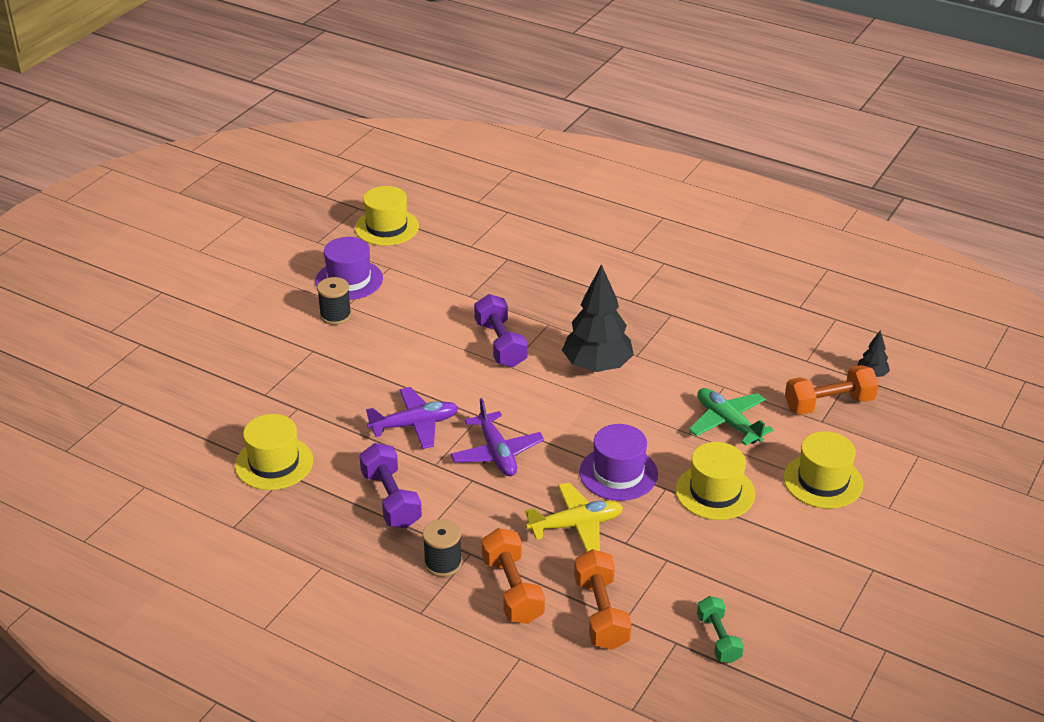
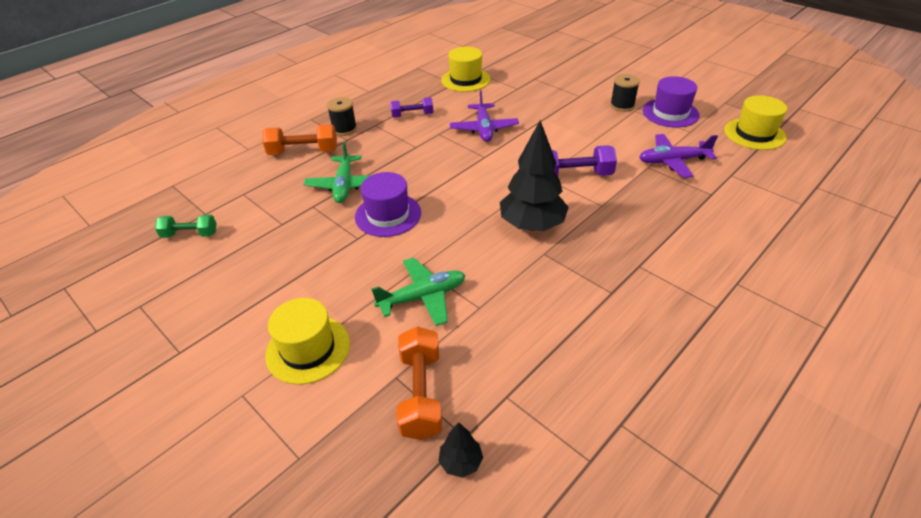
camera: 105 degrees right, 5 degrees up
(391, 499) = (412, 115): purple dumbbell -> purple dumbbell, size x0.66
(497, 453) = (439, 159): purple plane -> purple plane (673, 161)
(576, 525) = (344, 185): yellow plane -> green plane
(601, 613) = (256, 184): orange dumbbell -> none
(715, 492) = (336, 266): yellow hat -> none

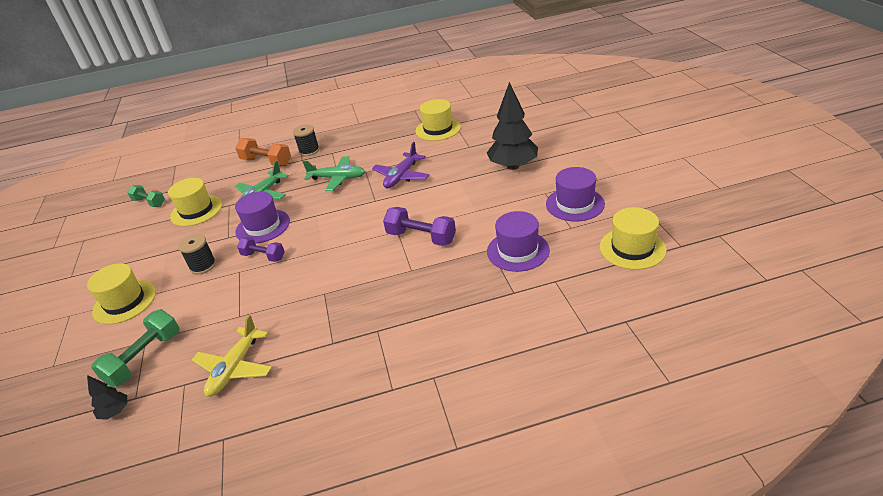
camera: 35 degrees right, 5 degrees down
(275, 224) = (196, 210): none -> yellow hat
(412, 115) = (365, 151): purple dumbbell -> purple dumbbell (263, 256)
(421, 394) = (144, 358): orange dumbbell -> green dumbbell
(423, 297) = (216, 294): green plane -> green plane (337, 178)
(532, 225) = (342, 268): black tree -> black tree (513, 166)
(543, 356) = (235, 368): none -> yellow plane
(622, 105) = (539, 185): black spool -> black spool (203, 266)
(673, 161) = (518, 251): purple plane -> purple hat

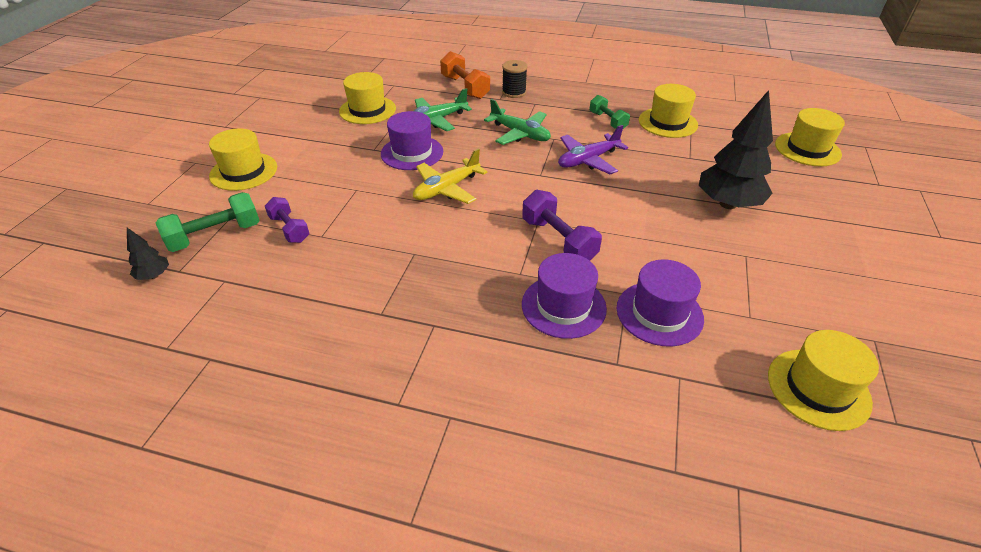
camera: 25 degrees right, 5 degrees up
(149, 202) = (336, 85): green dumbbell -> green dumbbell (607, 121)
(203, 266) = (331, 168): black spool -> none
(235, 368) = (276, 289): yellow plane -> yellow plane (446, 189)
(263, 256) = (389, 184): purple dumbbell -> purple dumbbell (289, 229)
(538, 111) = (807, 149): none -> yellow hat
(575, 204) = (776, 288): purple hat -> purple hat (563, 306)

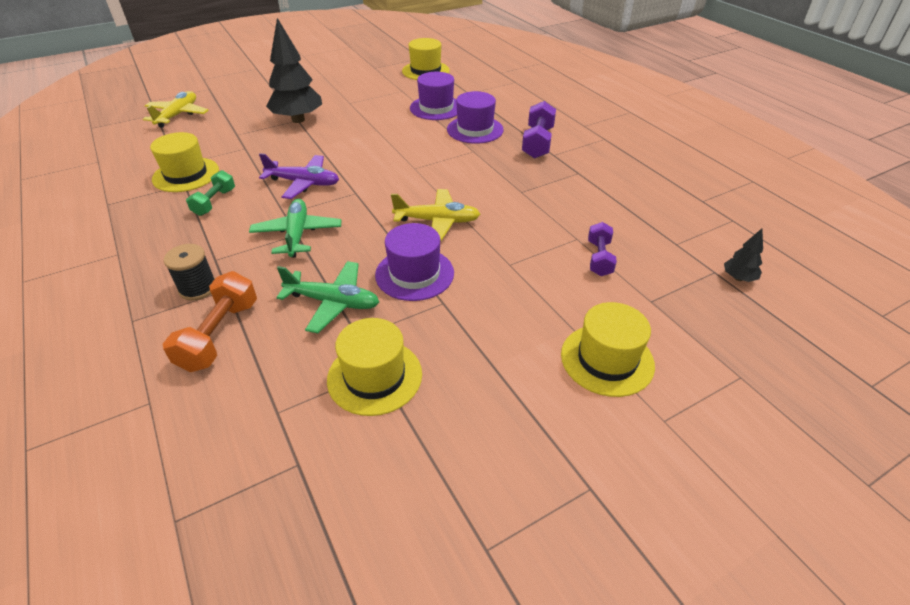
camera: 135 degrees left, 0 degrees up
(215, 235) = (671, 288): green dumbbell -> none
(558, 240) = (423, 153): purple dumbbell -> purple dumbbell (537, 143)
(807, 149) = (178, 115): yellow hat -> yellow plane

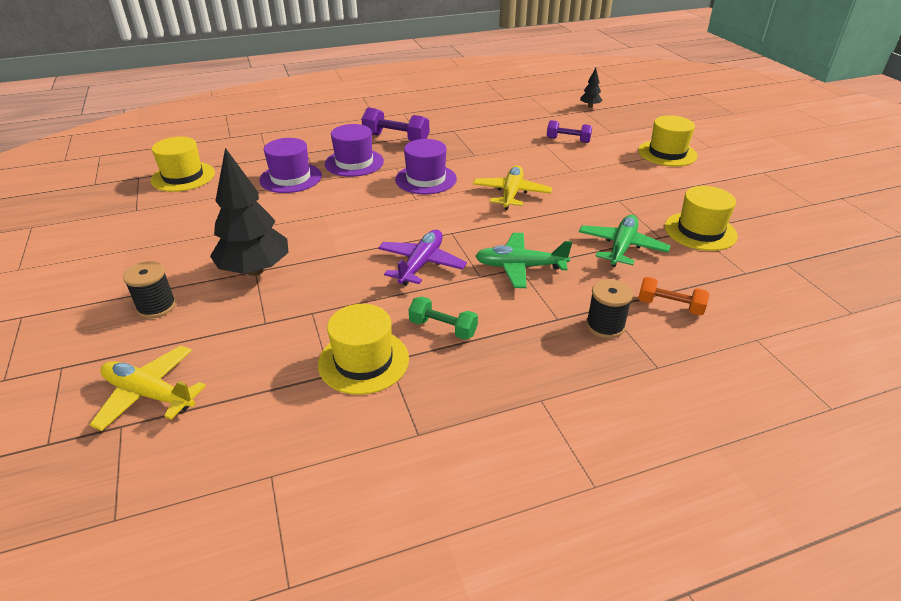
camera: 80 degrees left, 5 degrees down
(219, 335) = (670, 306): orange dumbbell -> orange dumbbell, size x0.66
(259, 99) = (156, 307): none -> black spool
(414, 274) = (584, 209): purple hat -> purple hat (426, 179)

